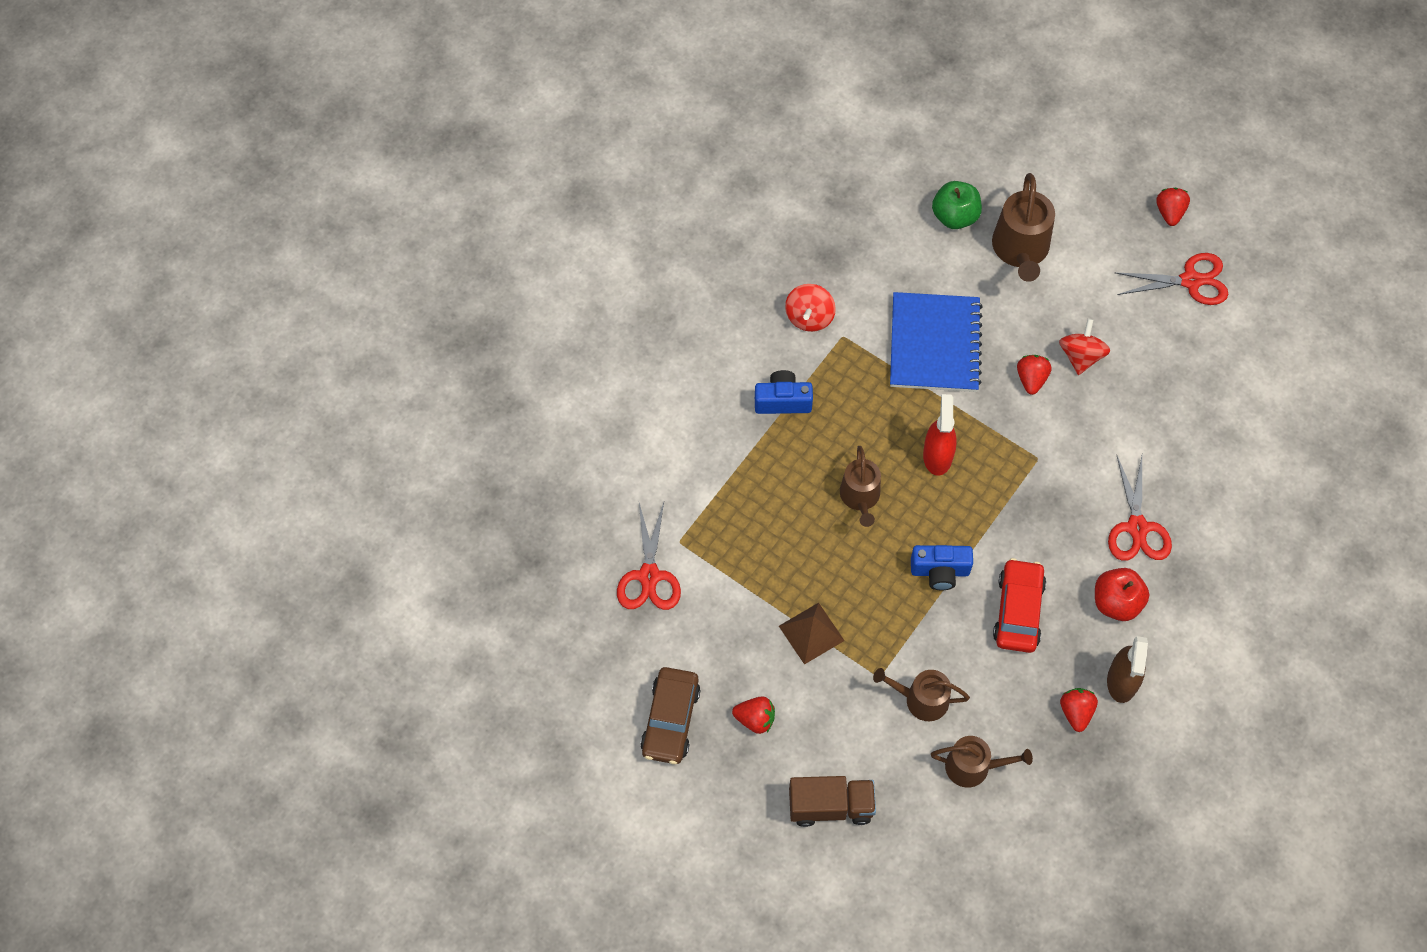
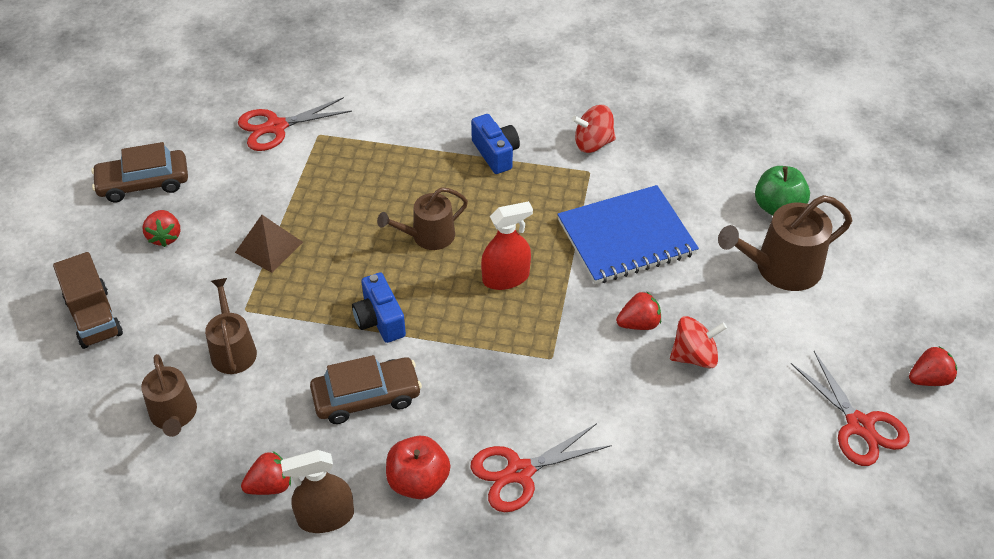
camera: 65 degrees right, 15 degrees down
(1018, 611) = (366, 397): red car -> brown car

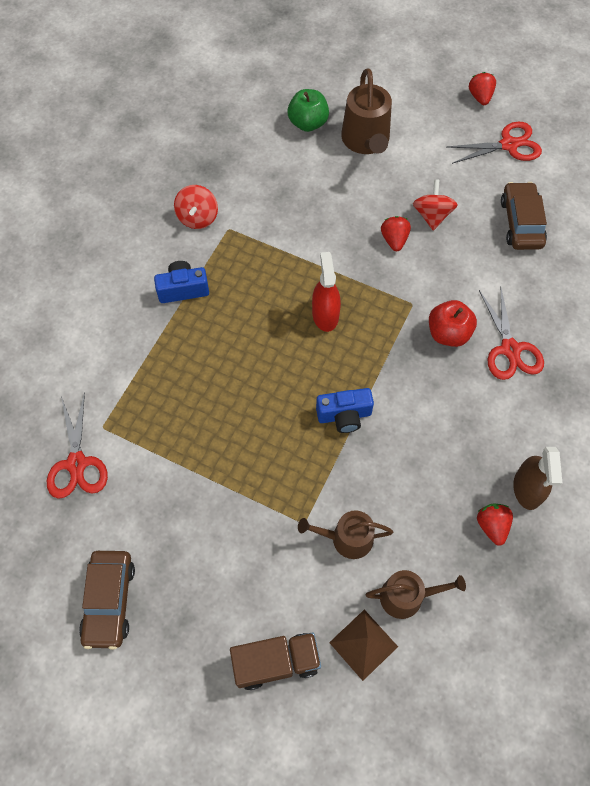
camera: 75 degrees left, 15 degrees up
(165, 237) = (191, 586): red strawberry -> none
(269, 247) = (235, 492): brown pyramid -> brown pyramid (363, 644)
(366, 397) = (421, 440): brown car -> brown car (521, 223)
(418, 481) = (506, 418): red apple -> red apple (448, 333)
(428, 236) = (262, 361): brown watering can -> none
(626, 237) = (307, 224): blue notebook -> none

